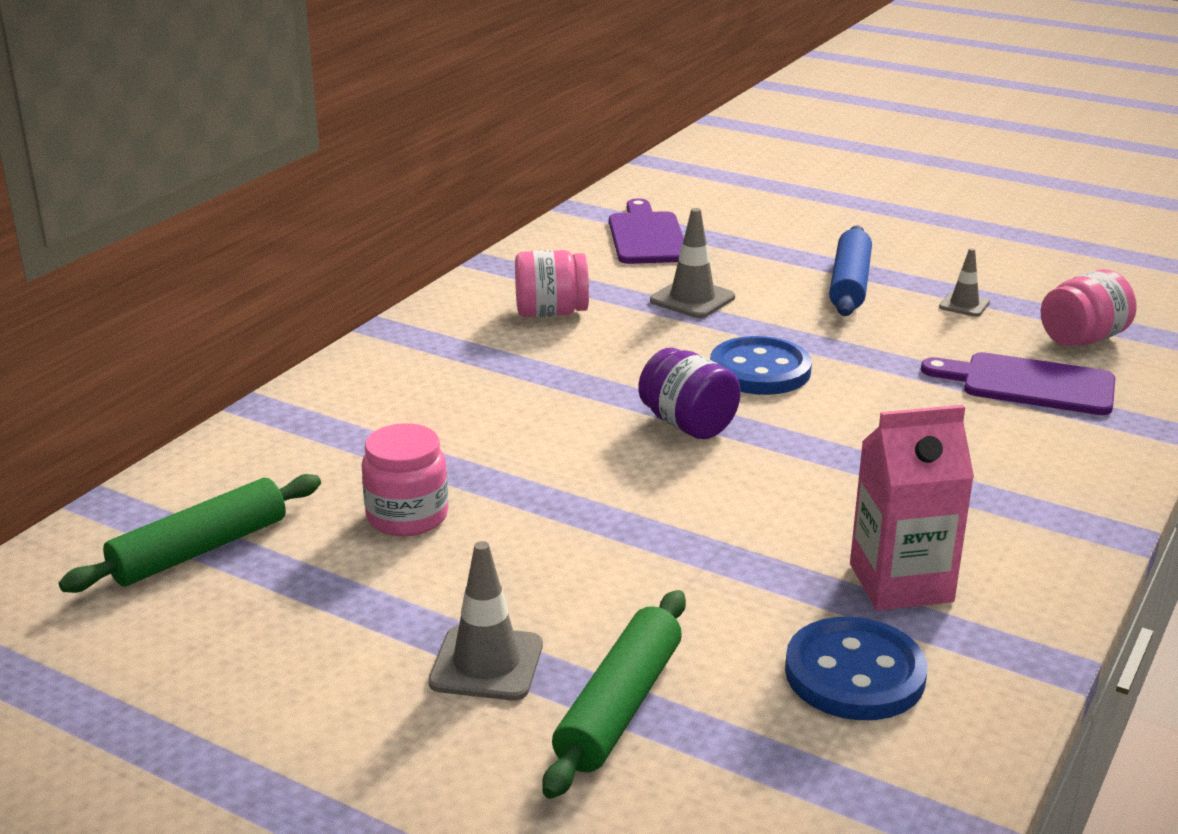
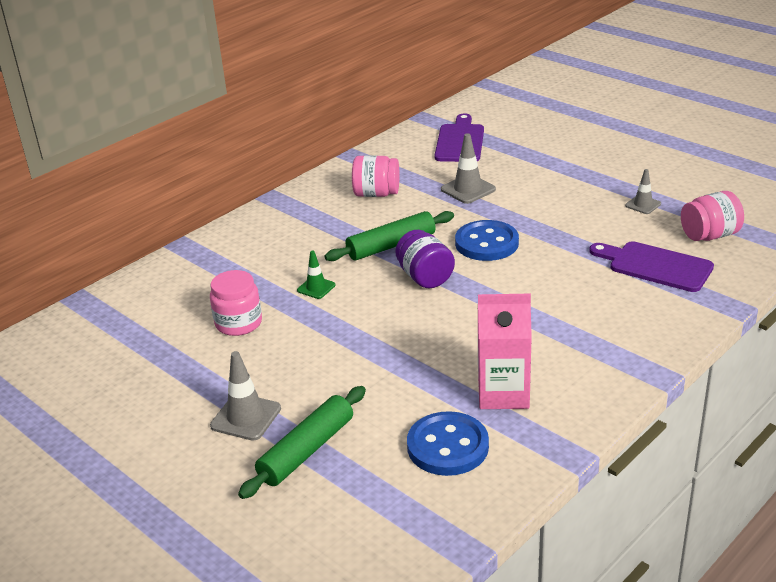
camera: 15 degrees right, 5 degrees up
(199, 550) = (120, 333): green rolling pin -> green rolling pin (391, 245)
(516, 453) = (316, 288): none -> green traffic cone
(849, 284) = (574, 184): blue rolling pin -> none

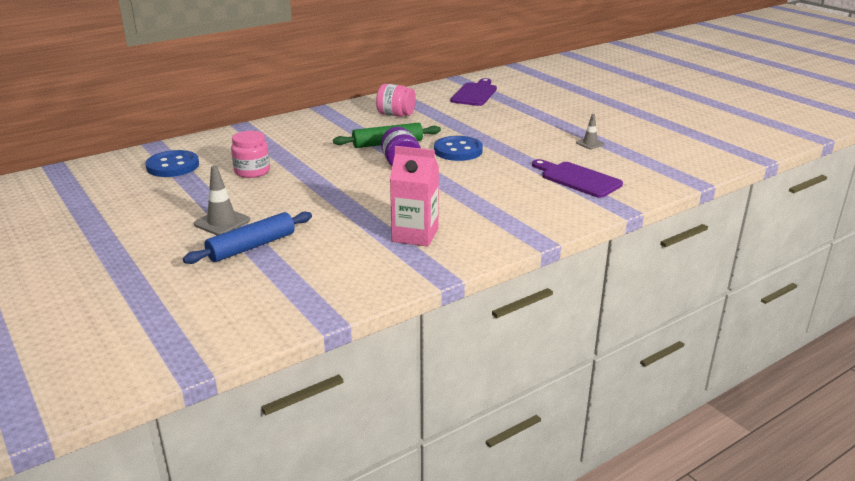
camera: 10 degrees right, 5 degrees down
(306, 450) = (251, 246): green rolling pin -> blue rolling pin
(316, 288) = (319, 159): green traffic cone -> none
(447, 446) = (354, 259): blue button -> blue button (173, 166)
(468, 189) = (463, 120): grey traffic cone -> none
(709, 235) = (631, 167): pink jar -> none

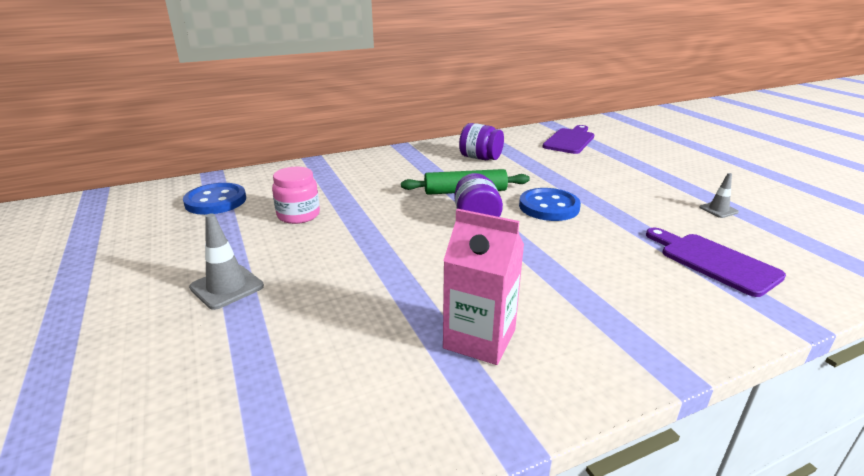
camera: 10 degrees right, 0 degrees up
(251, 246) = (244, 334): blue rolling pin -> none
(396, 115) = (480, 158): pink jar -> purple jar

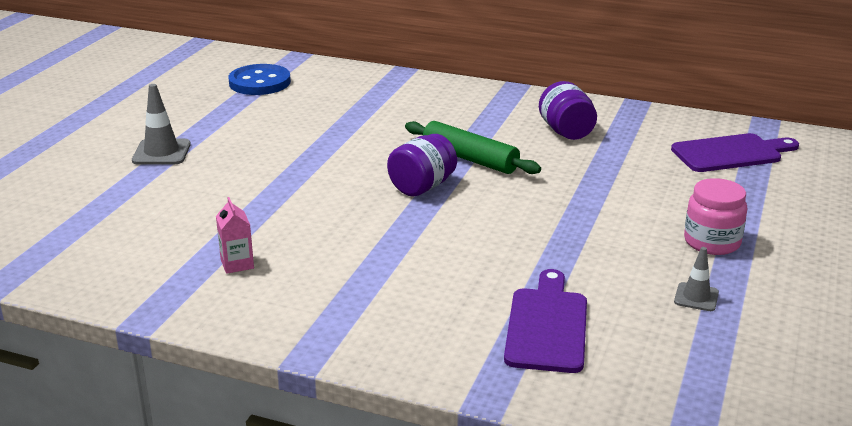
camera: 45 degrees right, 0 degrees up
(298, 215) = (294, 120): pink jar -> pink jar (712, 242)
(479, 339) = (237, 264): pink carton -> pink carton, size x0.53
(549, 207) = (514, 208): blue button -> none

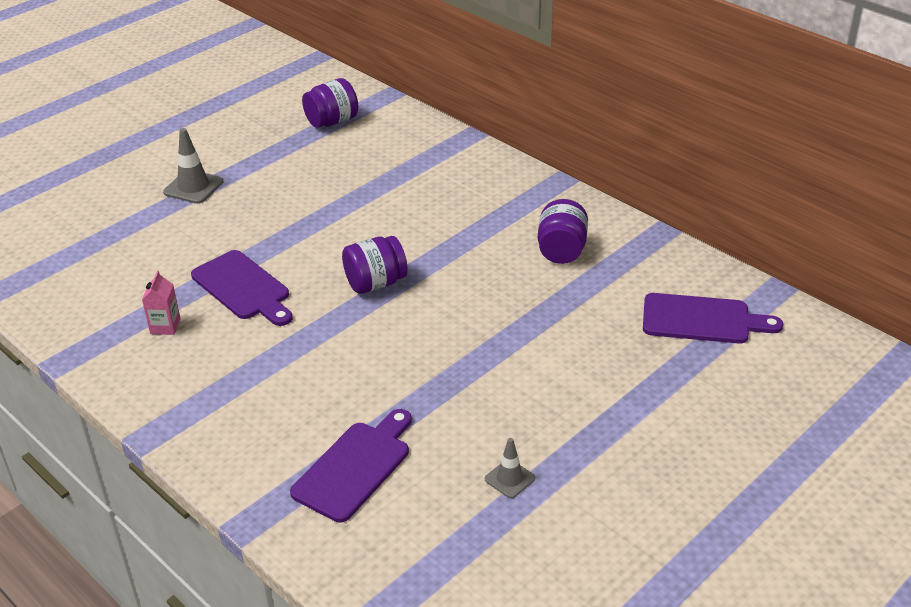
camera: 25 degrees right, 10 degrees up
(260, 82) = (332, 121): blue button -> purple jar
(292, 217) = (243, 288): none -> purple cutting board
(470, 159) = (444, 261): green rolling pin -> none
(712, 242) = (581, 422): pink jar -> none

